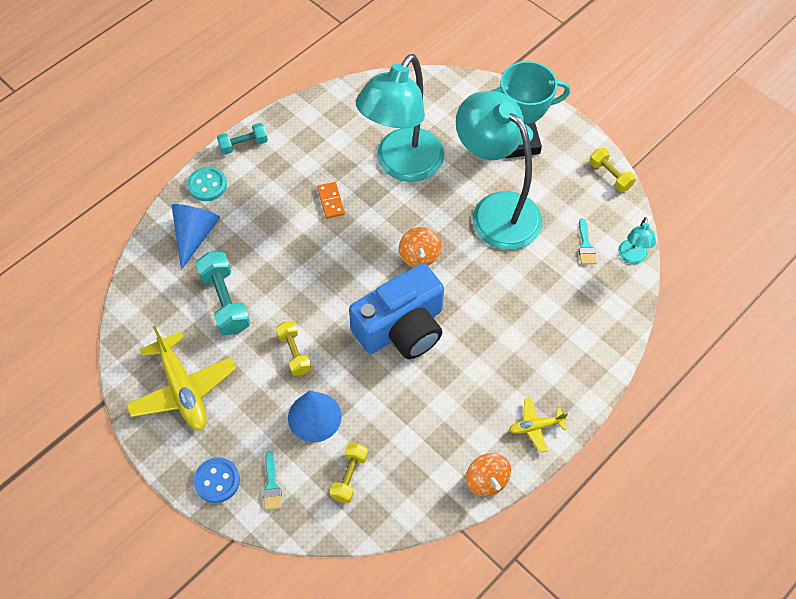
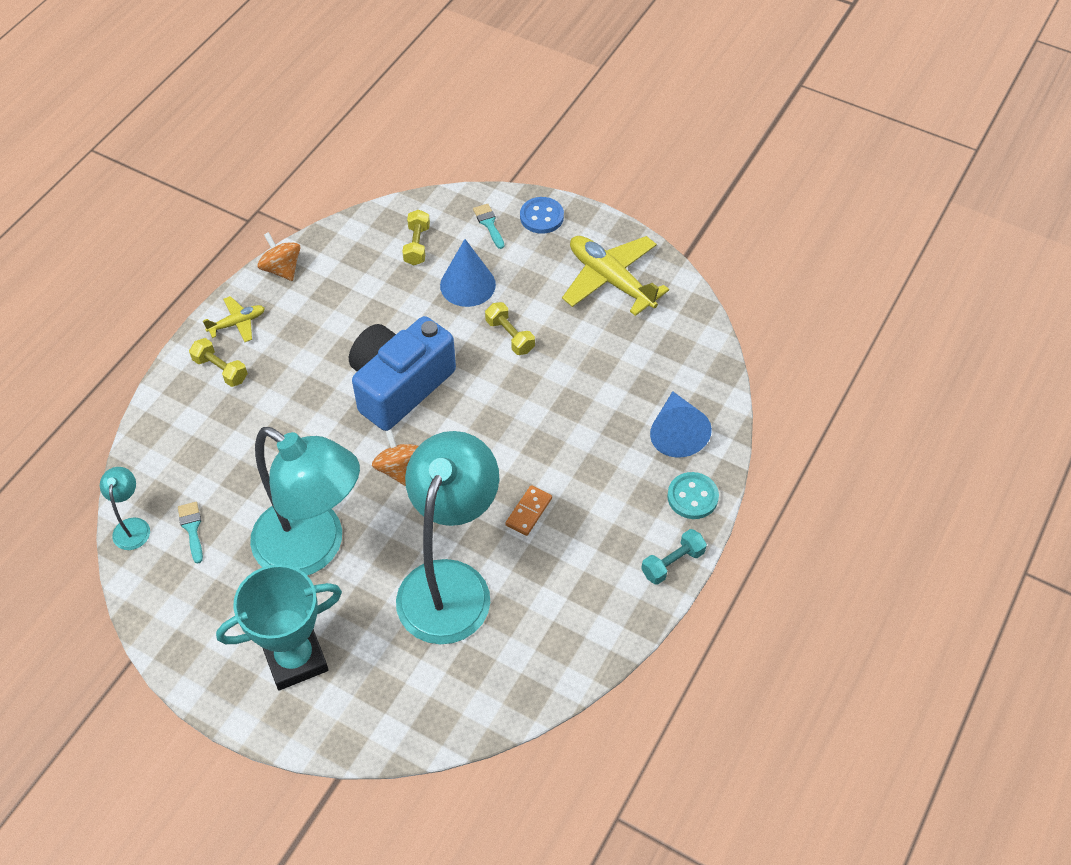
camera: 165 degrees right, 5 degrees down
(225, 301) = (606, 369): turquoise dumbbell -> none
(330, 201) = (529, 512): orange domino -> orange domino turned 60 degrees clockwise
(610, 175) = (161, 636): yellow dumbbell -> yellow dumbbell (220, 370)

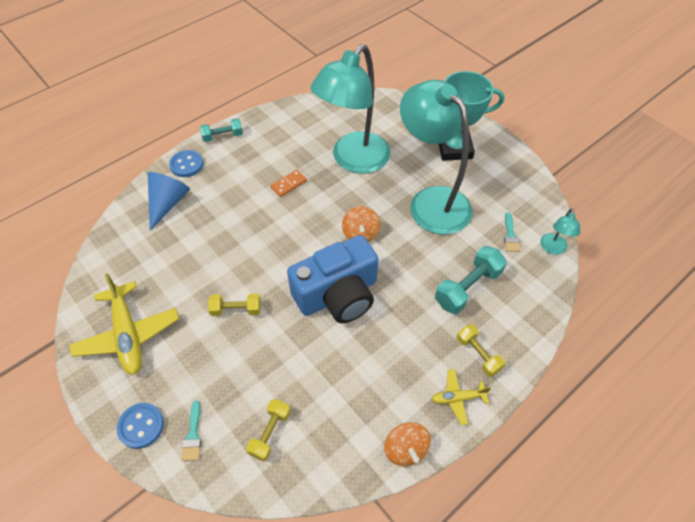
camera: 160 degrees left, 0 degrees up
(242, 440) = (468, 287): none -> turquoise dumbbell
(467, 285) = (245, 371): blue cone -> none
(510, 336) = (236, 310): yellow dumbbell -> yellow dumbbell turned 75 degrees counterclockwise
(692, 497) = (186, 165): turquoise button -> blue button

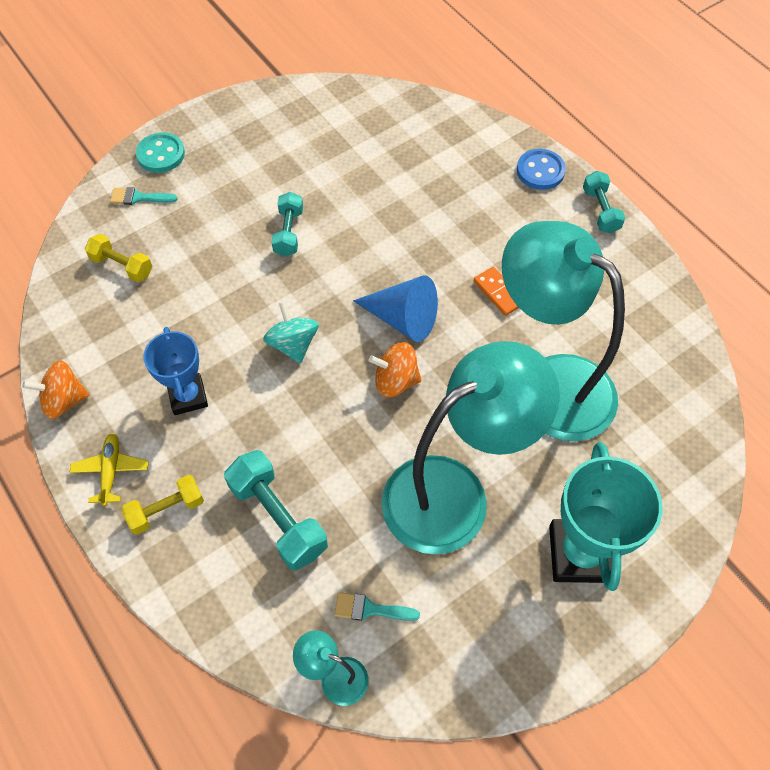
camera: 95 degrees right, 5 degrees up
(128, 334) = (273, 134): yellow plane -> none
(141, 426) = (161, 154): blue button -> turquoise button
(168, 203) = (469, 155): blue cone -> blue cone (403, 319)
(236, 310) = (289, 232): yellow dumbbell -> turquoise dumbbell
(338, 295) = (293, 344): blue camera -> turquoise spinning top
(389, 356) = (188, 396): none -> blue trophy

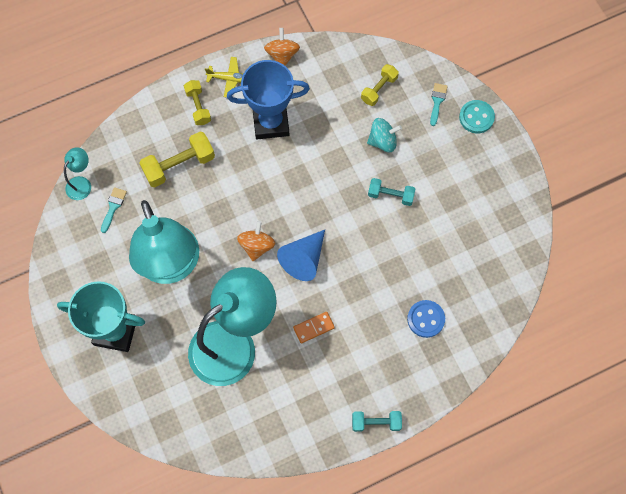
camera: 100 degrees right, 10 degrees up
(188, 396) = (271, 122): blue trophy -> blue trophy, size x1.56
(278, 518) = (179, 165): turquoise dumbbell -> yellow dumbbell
(293, 344) = (297, 187): turquoise spinning top -> turquoise spinning top (383, 141)
(540, 171) = (422, 386): blue button -> blue button (426, 319)

